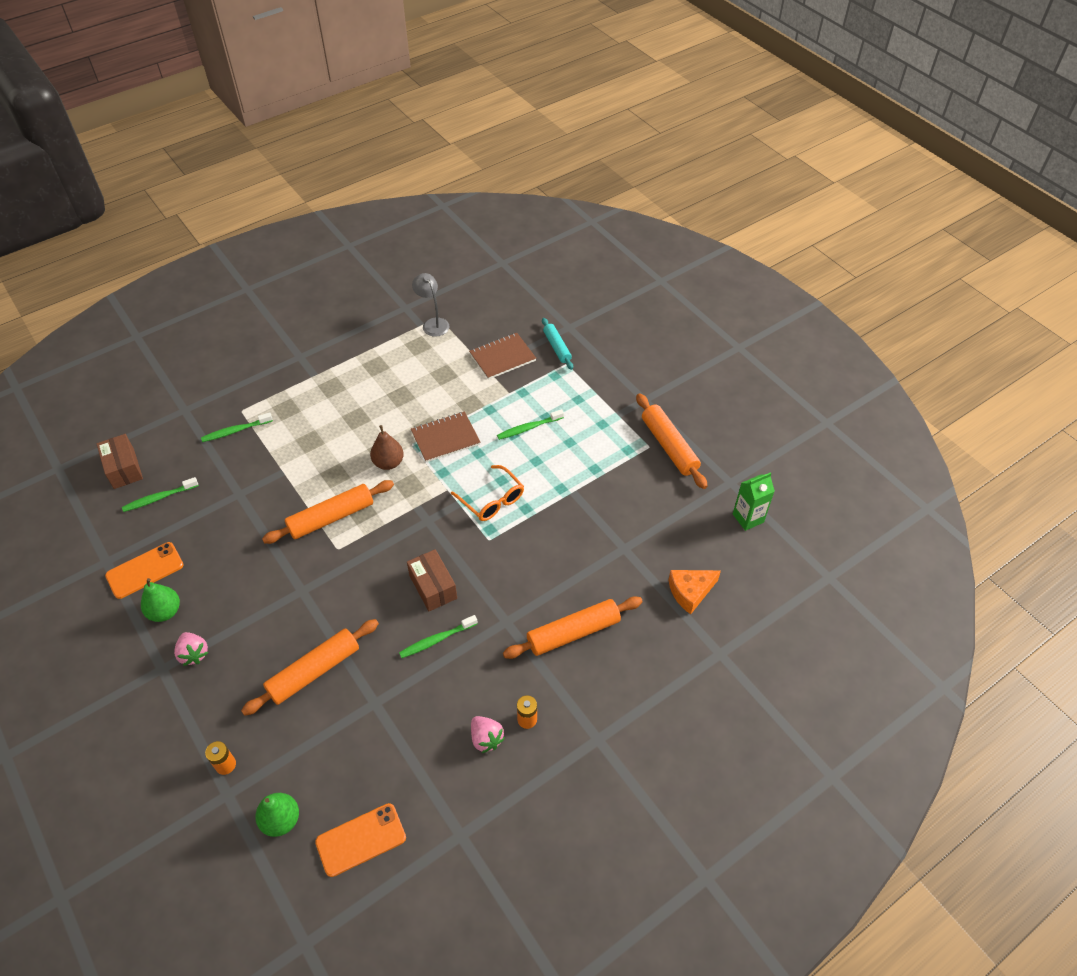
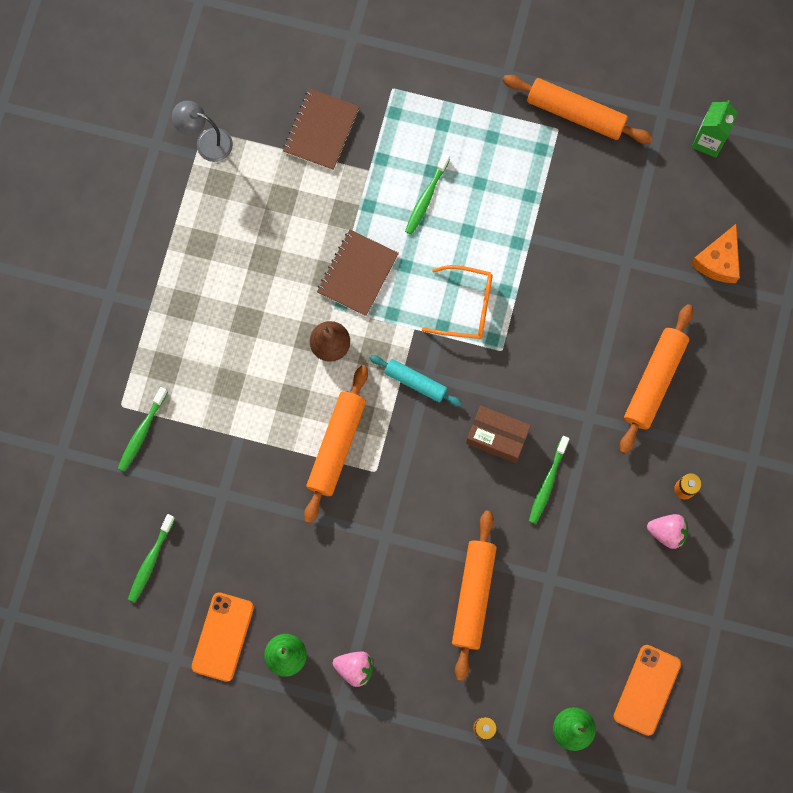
camera: 40 degrees left, 25 degrees up
(124, 468) = (78, 561): brown box -> none
(557, 347) = (364, 74): turquoise rolling pin -> turquoise rolling pin (415, 382)

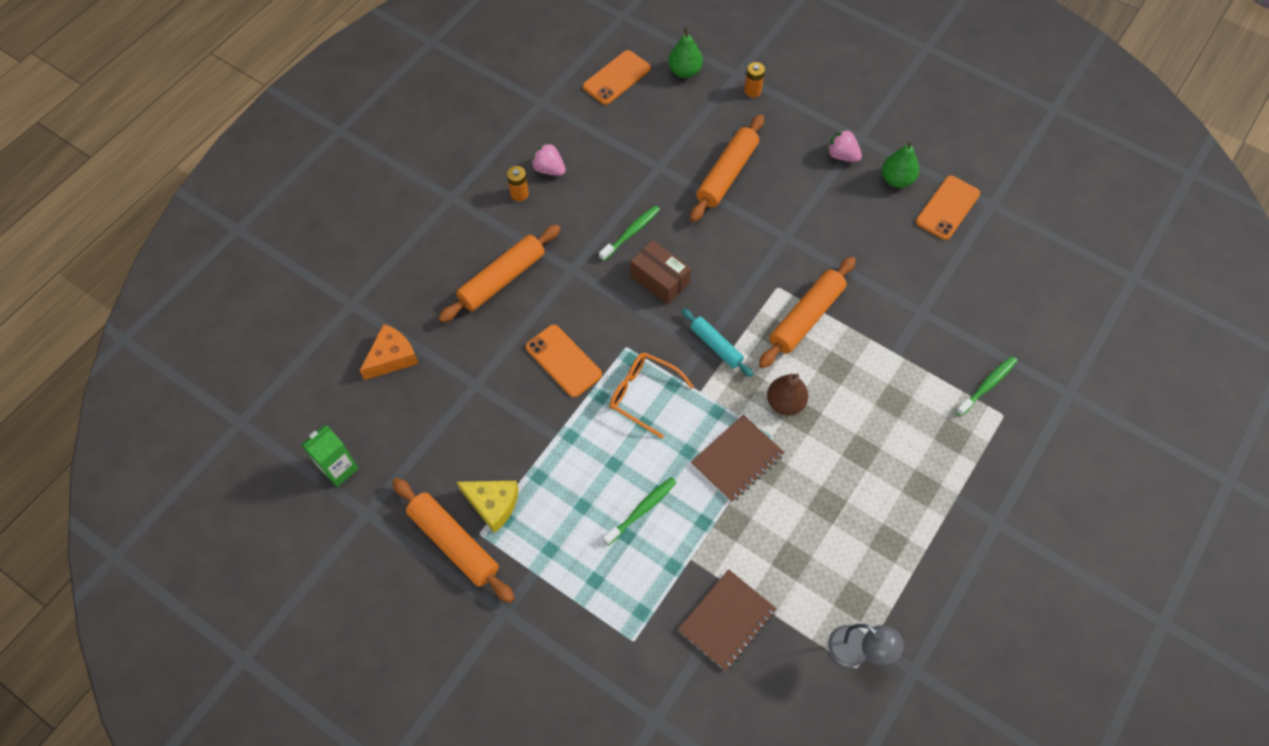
camera: 160 degrees left, 15 degrees down
(151, 561) = (999, 280): green toothbrush -> none
(555, 314) = (563, 361): none -> orange phone
(558, 157) = (493, 504): none -> yellow cheese

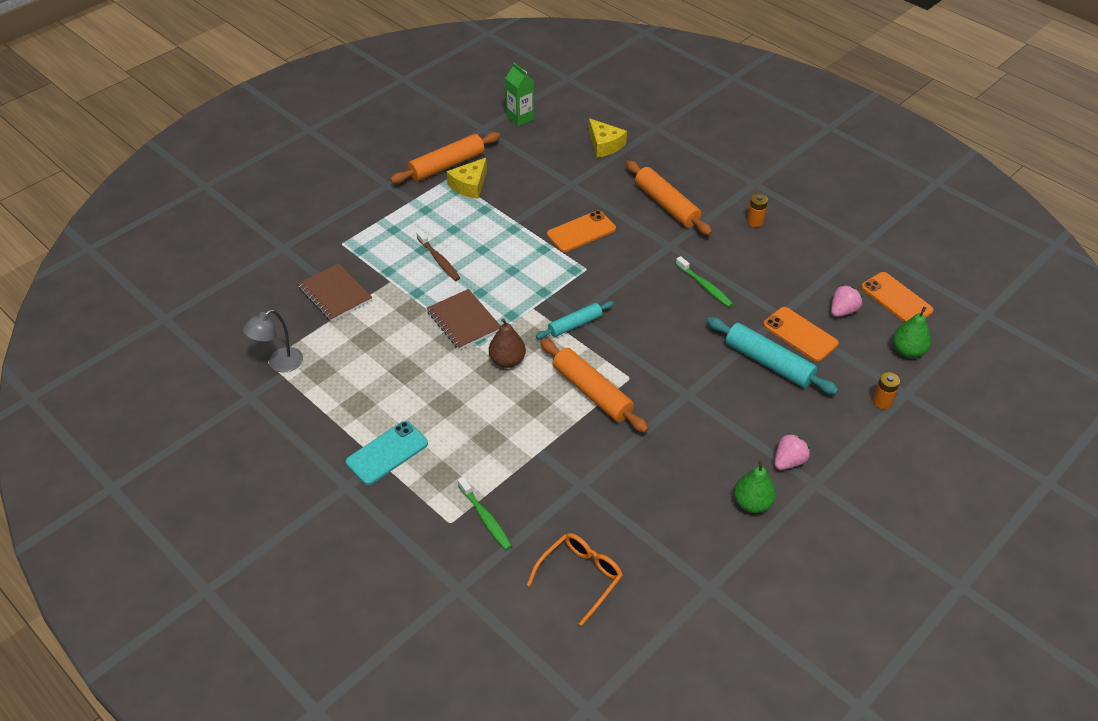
camera: 100 degrees right, 15 degrees down
(392, 357) = (604, 145): orange cheese -> yellow cheese
(549, 169) = (781, 242): pink strawberry -> pink strawberry (842, 311)
(641, 510) = (439, 260): green toothbrush -> brown toothbrush
(643, 395) = (538, 273): orange glasses -> orange glasses (580, 577)
(659, 279) = (651, 298): brown box -> none
(727, 174) = (768, 363): orange rolling pin -> turquoise rolling pin
(943, 494) = (387, 453): none -> turquoise phone
(947, 208) = (709, 542): orange phone -> orange phone (800, 334)

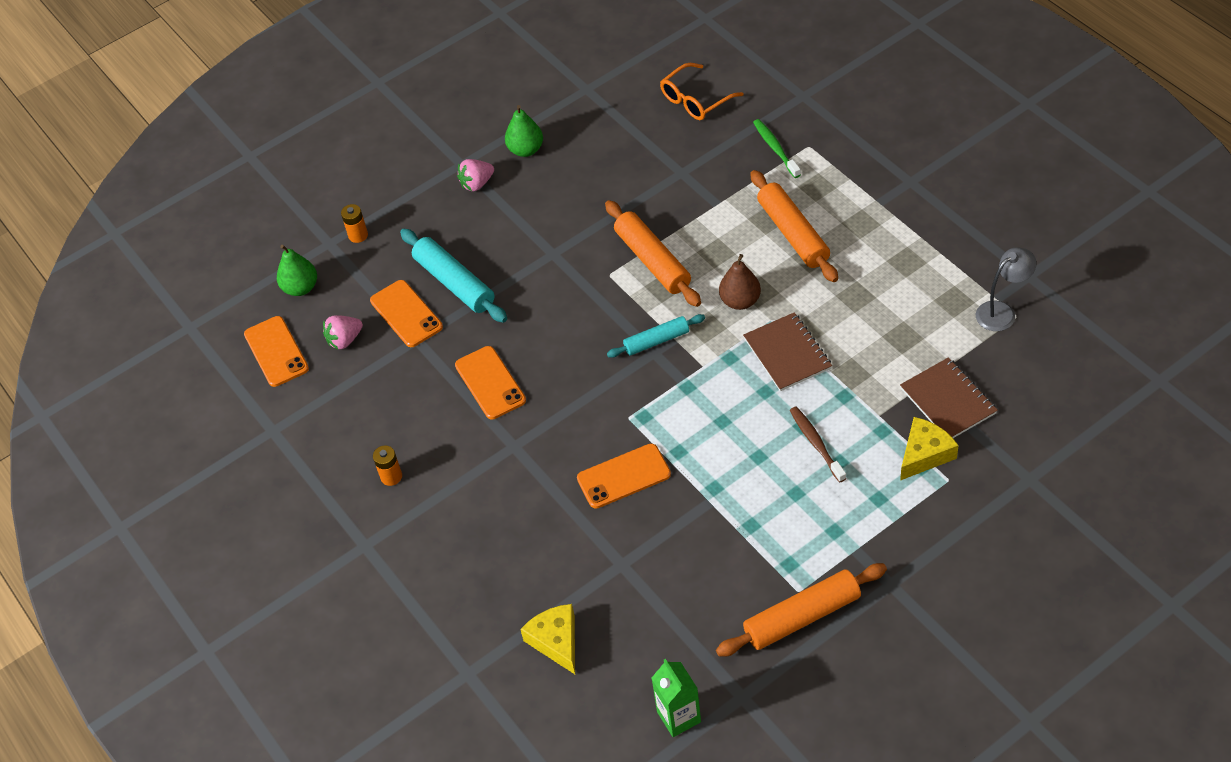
camera: 165 degrees left, 5 degrees up
(387, 453) = (871, 210): turquoise phone -> none
(469, 185) = (769, 573): yellow cheese -> yellow cheese (924, 454)
(666, 205) = (498, 514): orange rolling pin -> orange rolling pin (793, 233)
(705, 286) = (490, 383): green toothbrush -> orange phone

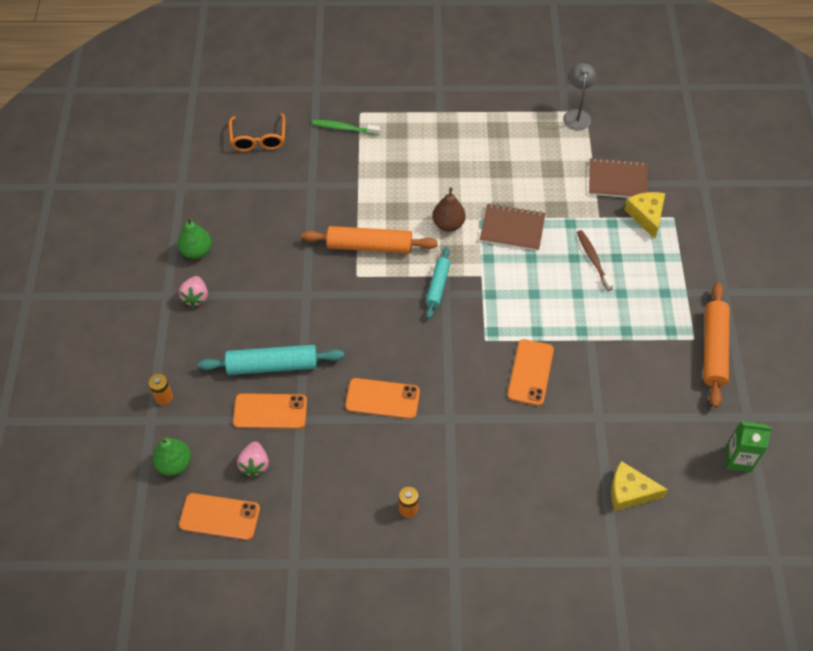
camera: 60 degrees left, 5 degrees up
(793, 233) = (421, 165): orange rolling pin -> none
(816, 443) = (593, 259): brown toothbrush -> brown toothbrush turned 60 degrees clockwise

